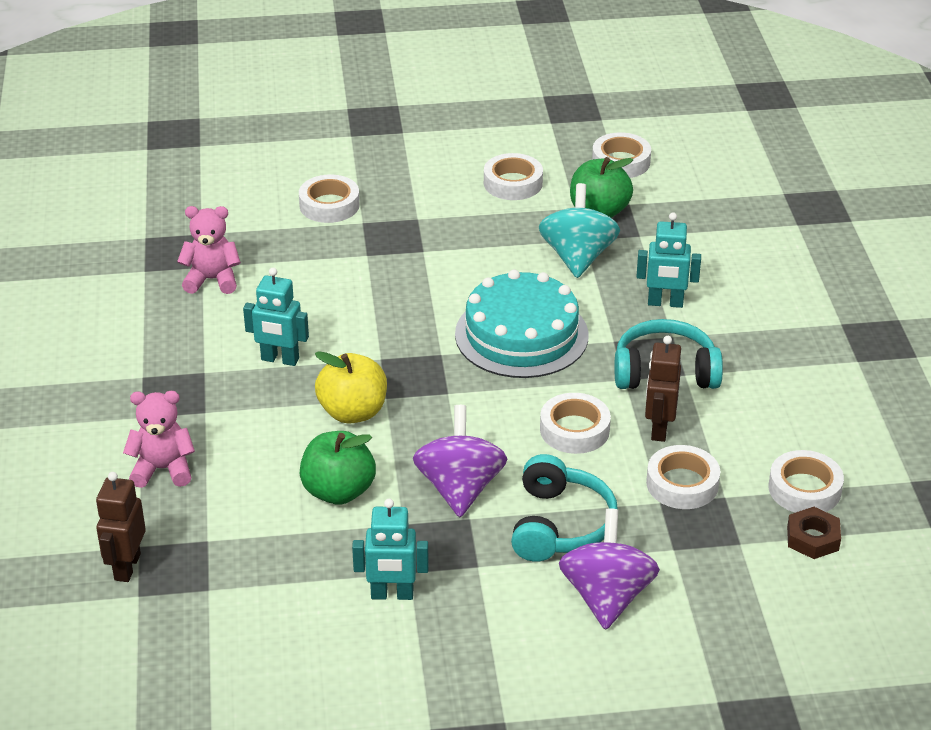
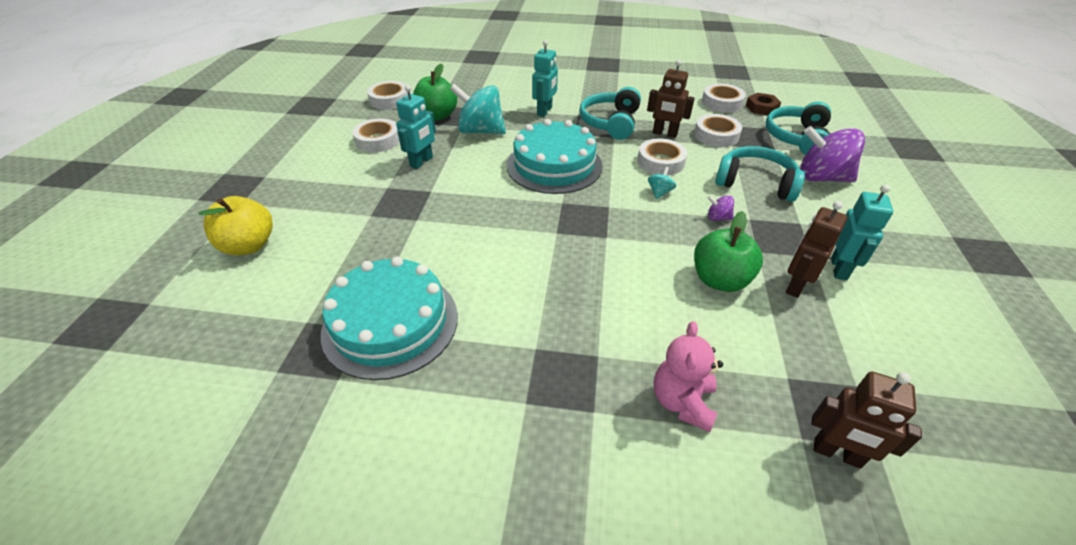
camera: 75 degrees left, 5 degrees up
(212, 280) = (390, 323): pink teddy bear -> turquoise cake
(280, 359) = (536, 291): turquoise robot -> turquoise robot (422, 162)
(329, 205) = (331, 229): white tape -> none
(348, 553) = (795, 285): none -> brown robot
(353, 412) = (620, 257): yellow apple -> yellow apple (249, 245)
(460, 488) = (718, 218): purple spinning top -> purple spinning top, size x0.44
(497, 434) = (659, 192): none -> turquoise spinning top
(722, 577) = (796, 138): none -> turquoise headphones

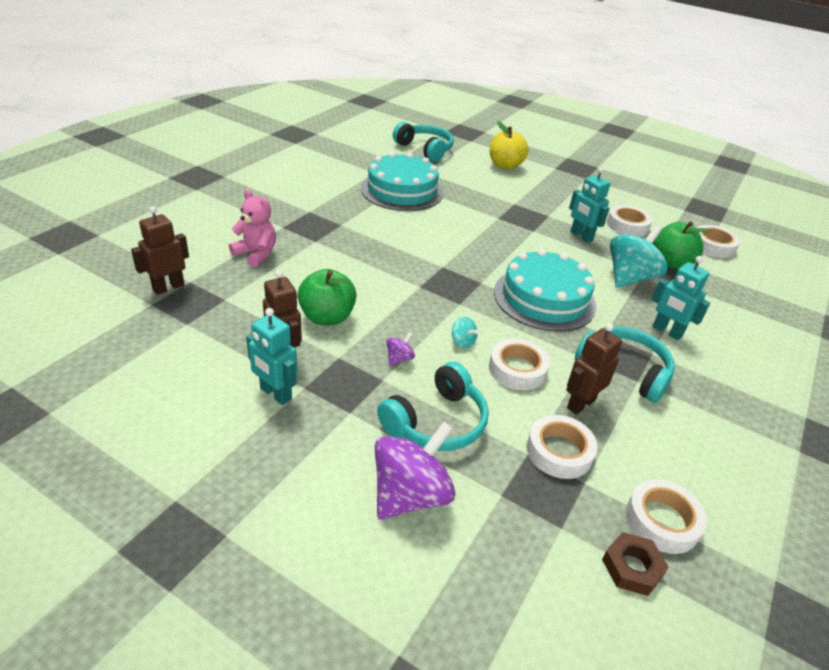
camera: 110 degrees right, 5 degrees down
(796, 138) = (518, 544): turquoise headphones -> turquoise headphones (425, 149)

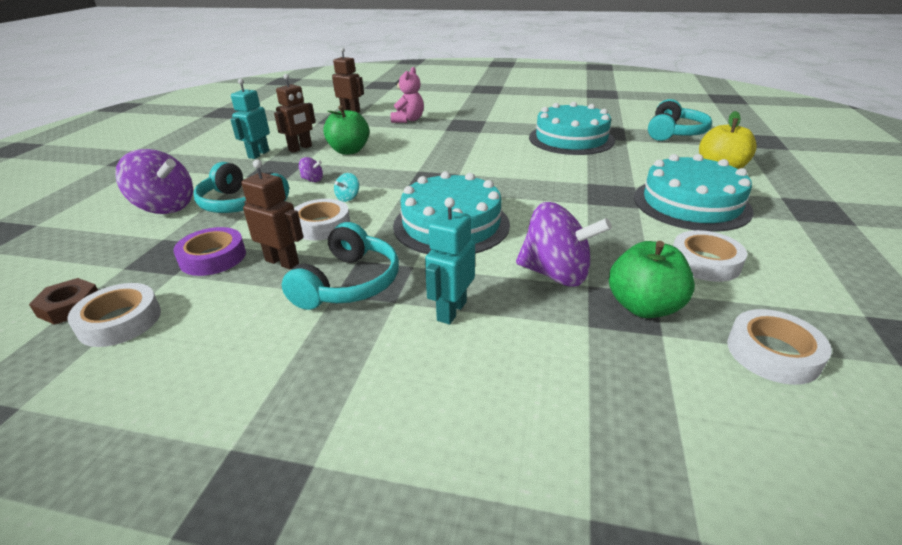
camera: 75 degrees right, 5 degrees down
(552, 197) = (691, 203): none -> turquoise cake
(559, 451) = (213, 257): white tape -> purple tape
(581, 236) = (617, 231): turquoise robot -> none
(629, 278) = (556, 274): turquoise spinning top -> purple spinning top

